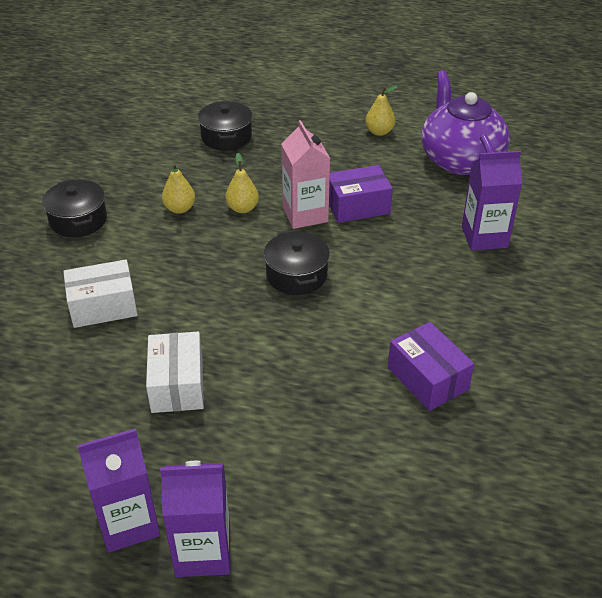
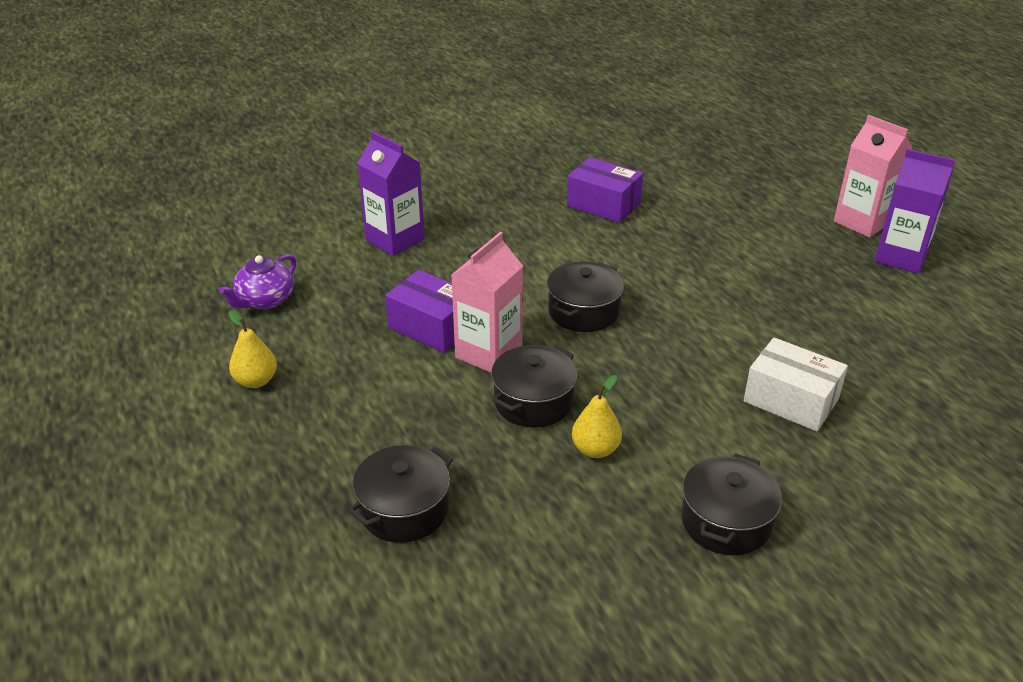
camera: 130 degrees left, 5 degrees down
(177, 384) = (786, 303): white box -> none
(203, 551) = (862, 222): purple carton -> pink carton
(242, 208) = (533, 401): yellow pear -> black pot
(427, 378) = (603, 205): purple box -> purple box turned 75 degrees counterclockwise
(460, 159) = (265, 300): purple teapot -> purple teapot, size x0.51

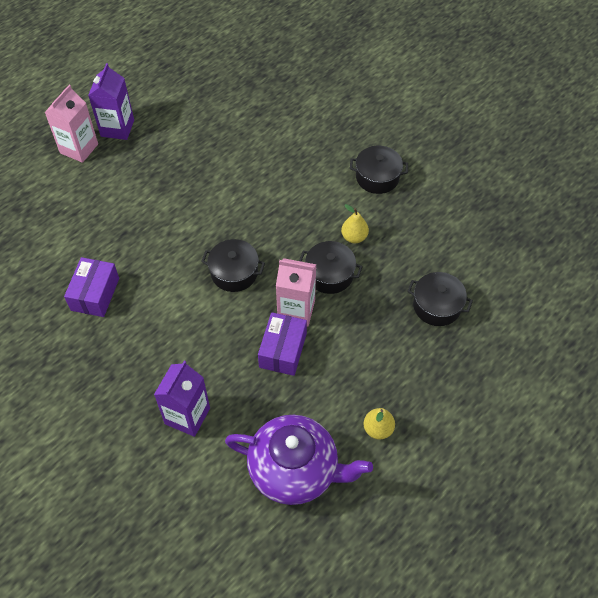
camera: 110 degrees left, 20 degrees up
(265, 300) = (295, 470): purple teapot -> purple teapot, size x1.95
(791, 400) = (278, 164): white box -> none

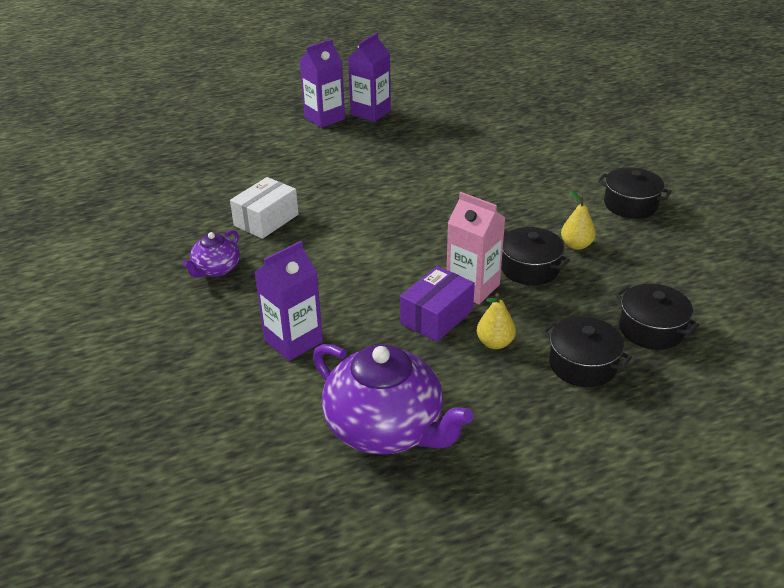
camera: 25 degrees right, 20 degrees down
(79, 148) = (324, 118): pink carton -> purple carton
(83, 365) = (216, 269): none -> purple teapot
(95, 294) = (266, 220): purple box -> white box
(234, 273) = (421, 240): black pot -> black pot (582, 365)
(378, 429) = (513, 422): yellow pear -> yellow pear (495, 343)

